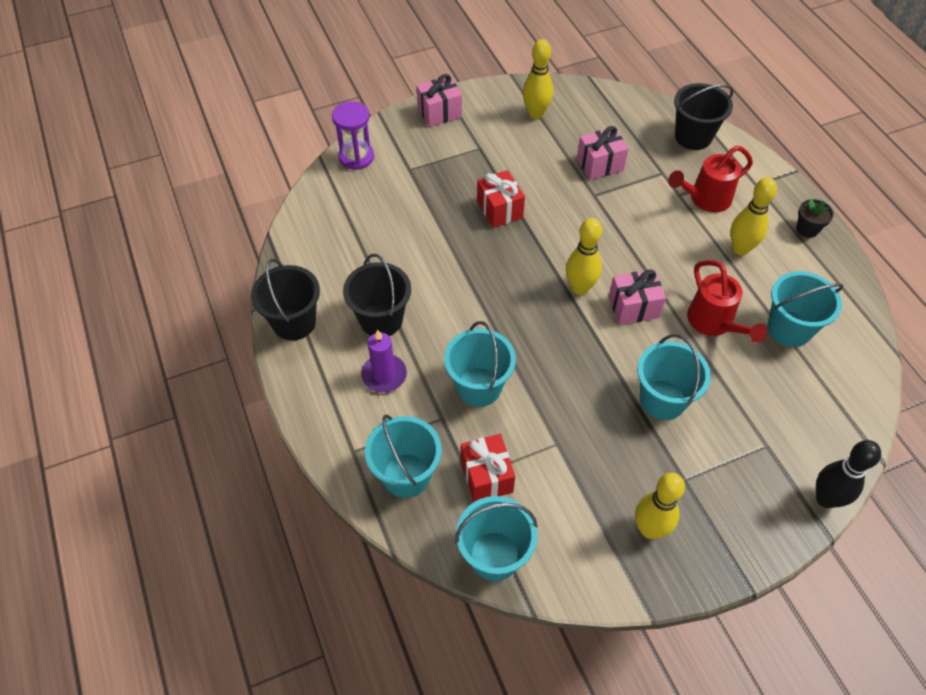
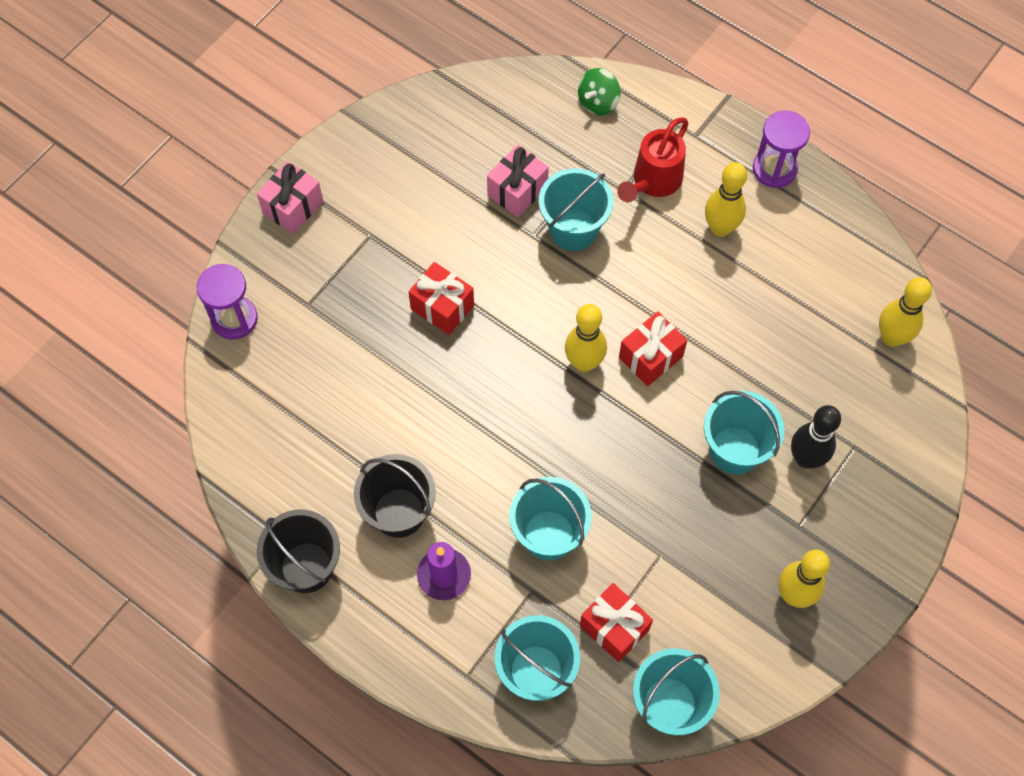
camera: 30 degrees left, 10 degrees up
(536, 113) = (406, 154): yellow bowling pin -> yellow bowling pin (891, 337)
(633, 307) = (650, 357): pink gift -> red gift
(693, 137) = (598, 102): black bucket -> green spinning top
(714, 323) = (739, 334): red watering can -> none
(789, 328) = (813, 302): turquoise bucket -> turquoise bucket (573, 229)
(807, 229) = (774, 169): black flower pot -> purple hourglass
(826, 499) = (932, 474): black bowling pin -> black bowling pin (806, 459)

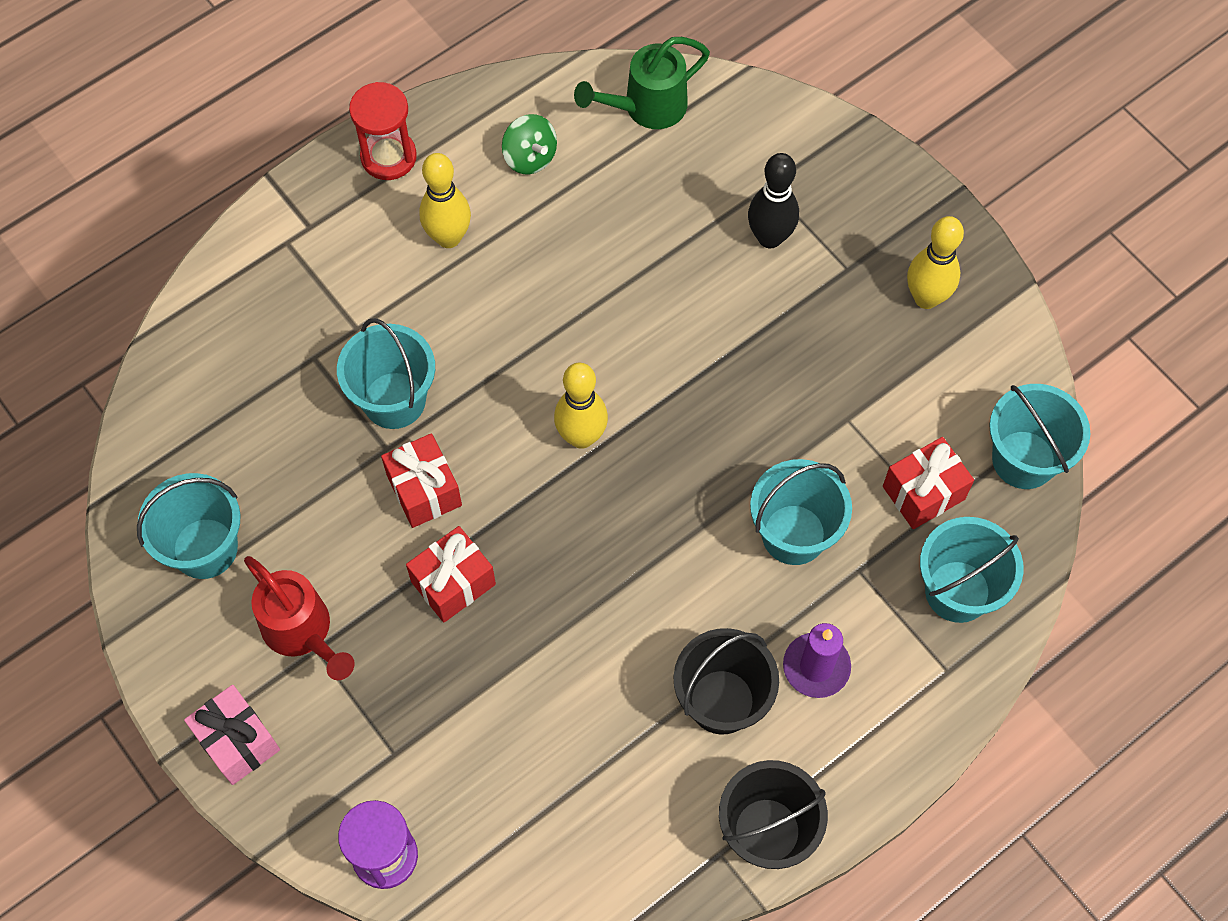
camera: 75 degrees left, 0 degrees up
(517, 191) = (315, 451): pink gift -> none
(598, 102) = (219, 323): green spinning top -> green spinning top (530, 157)
(650, 357) = (596, 361): red gift -> red gift (424, 490)
(653, 181) = (358, 292): red watering can -> red watering can (302, 632)
(735, 450) = (740, 306): turquoise bucket -> turquoise bucket (205, 548)
(774, 169) = (388, 157): purple hourglass -> red hourglass
(891, 337) = (647, 107): yellow bowling pin -> green watering can

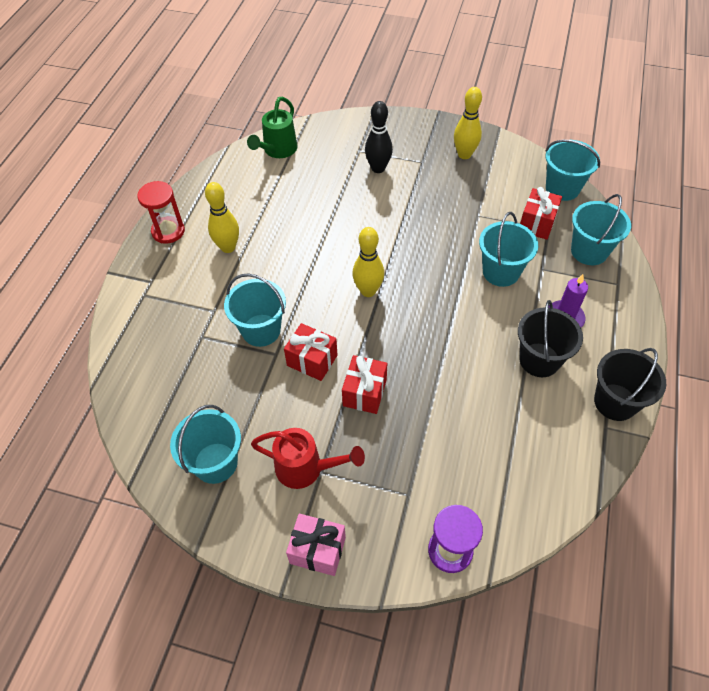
camera: 35 degrees left, 10 degrees down
(530, 157) = (240, 196): green spinning top -> none

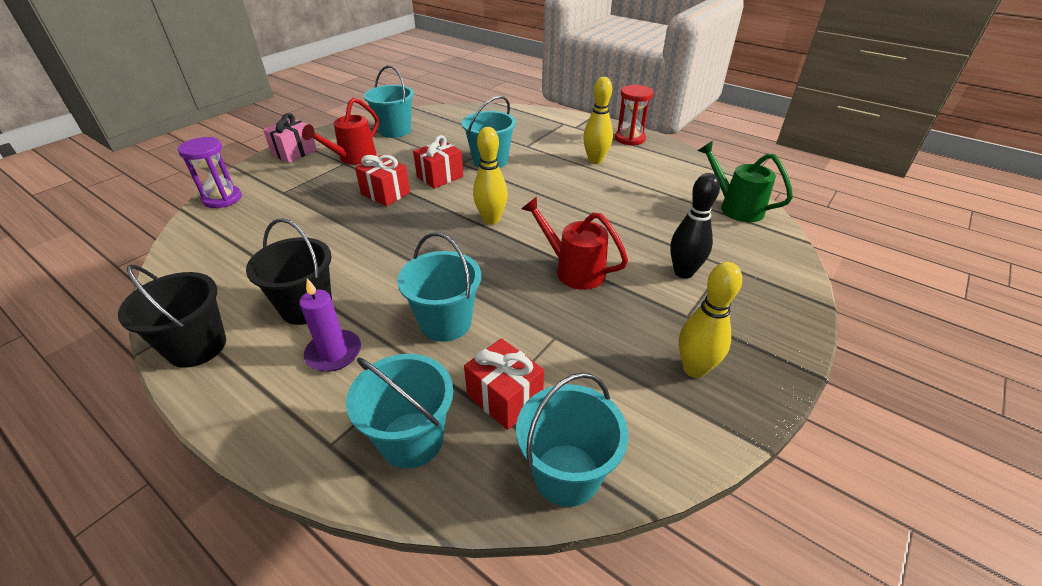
camera: 110 degrees right, 15 degrees down
(407, 222) = (573, 270): none -> red watering can

